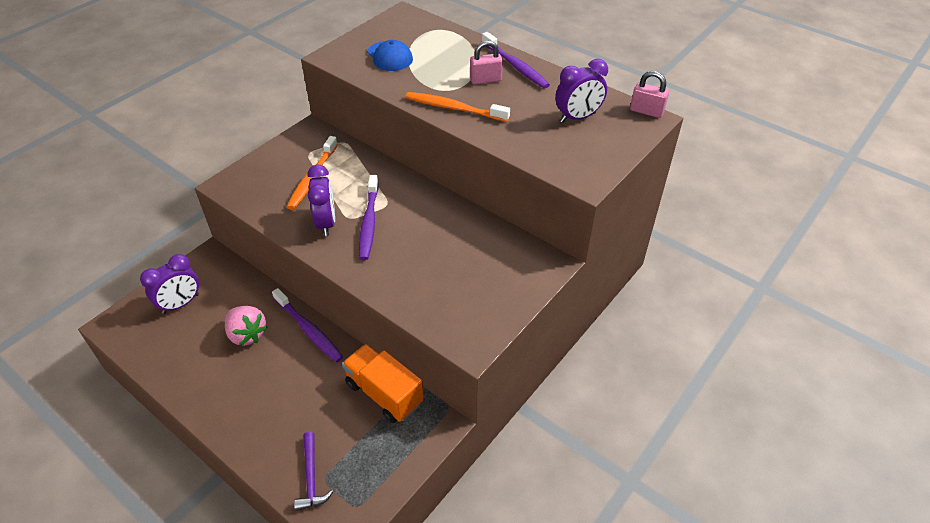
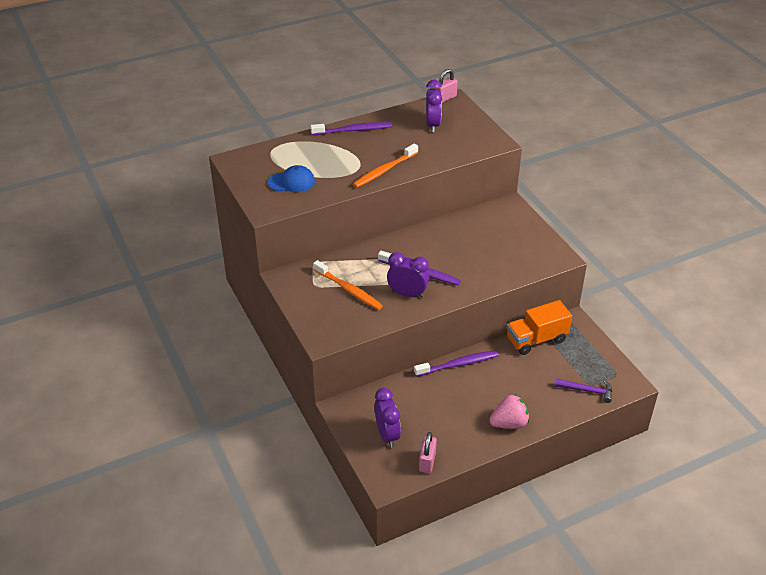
camera: 65 degrees left, 5 degrees down
(247, 334) = (444, 399): pink strawberry -> pink strawberry (509, 423)
(485, 80) = (360, 148): pink padlock -> pink padlock (427, 462)

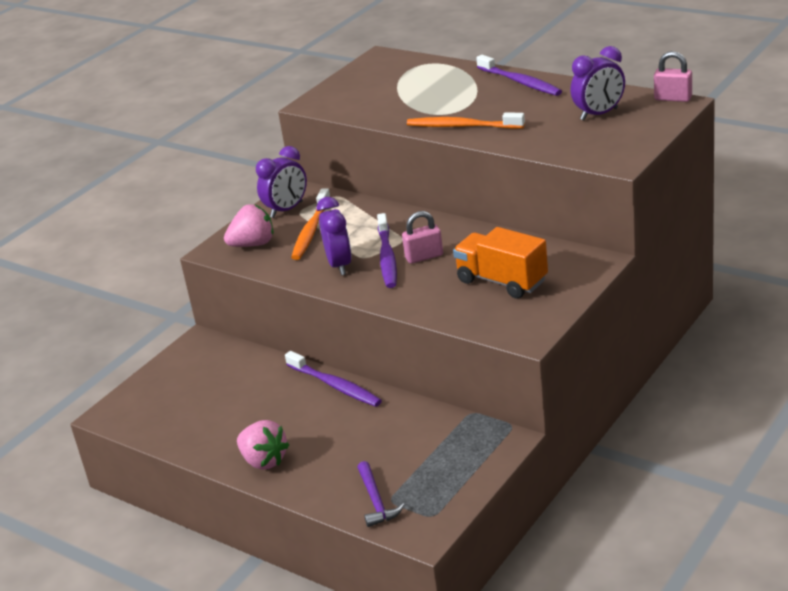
camera: 65 degrees right, 10 degrees down
(292, 182) = (377, 94): blue cap -> none
(335, 320) = (253, 244): none -> pink strawberry
(387, 435) = (180, 385): purple clock -> purple clock (286, 210)
(427, 462) = (158, 428): pink padlock -> pink padlock (424, 257)
(536, 339) = (436, 424): orange truck -> orange truck (502, 281)

